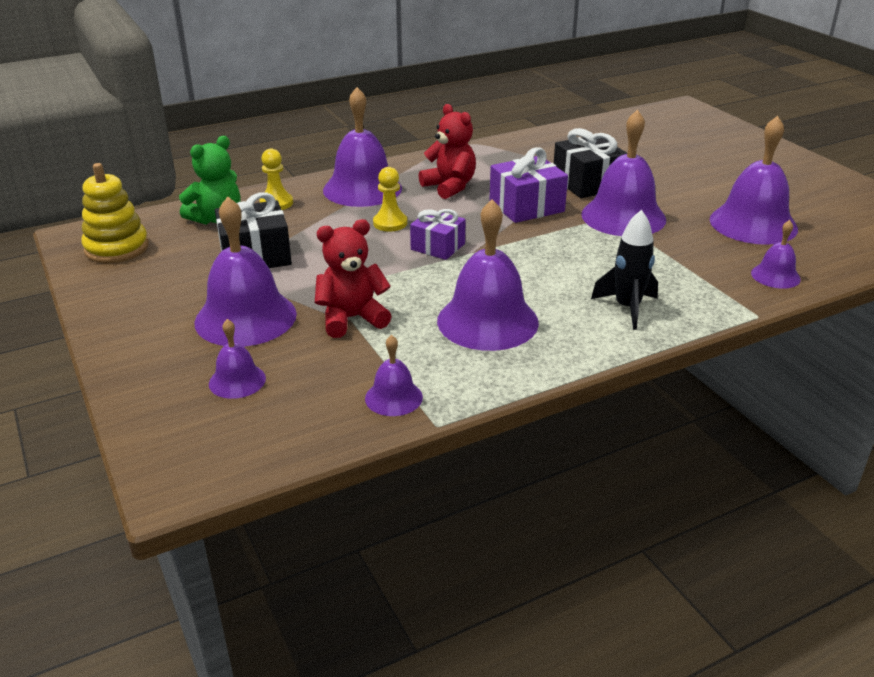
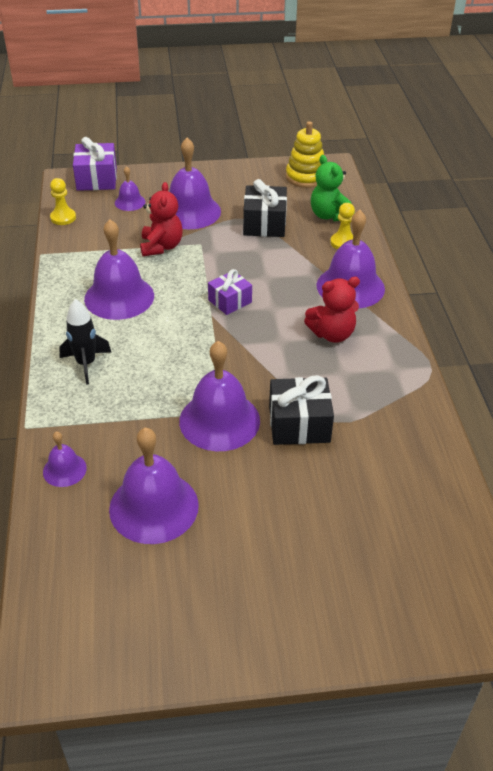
camera: 110 degrees right, 10 degrees up
(390, 223) = (280, 287): yellow pawn -> yellow pawn (63, 218)
(393, 397) = (74, 246): purple bell -> none
(526, 206) = (271, 367): purple gift -> purple gift (97, 179)

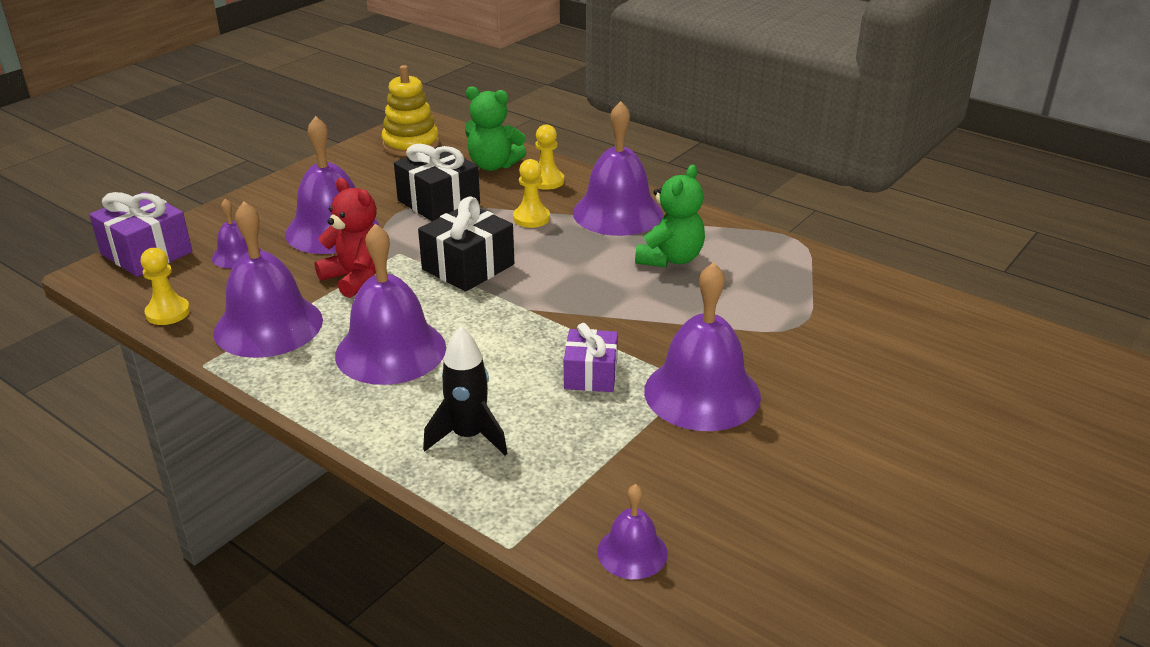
camera: 45 degrees left, 10 degrees down
(154, 507) = (781, 512): purple bell -> purple bell (268, 326)
(230, 301) = (524, 286): purple gift -> purple gift (590, 374)
(297, 262) = (531, 218): none -> yellow pawn
(299, 424) = (774, 348): black gift -> black gift (468, 267)
(332, 334) = (670, 259): red teddy bear -> green teddy bear

